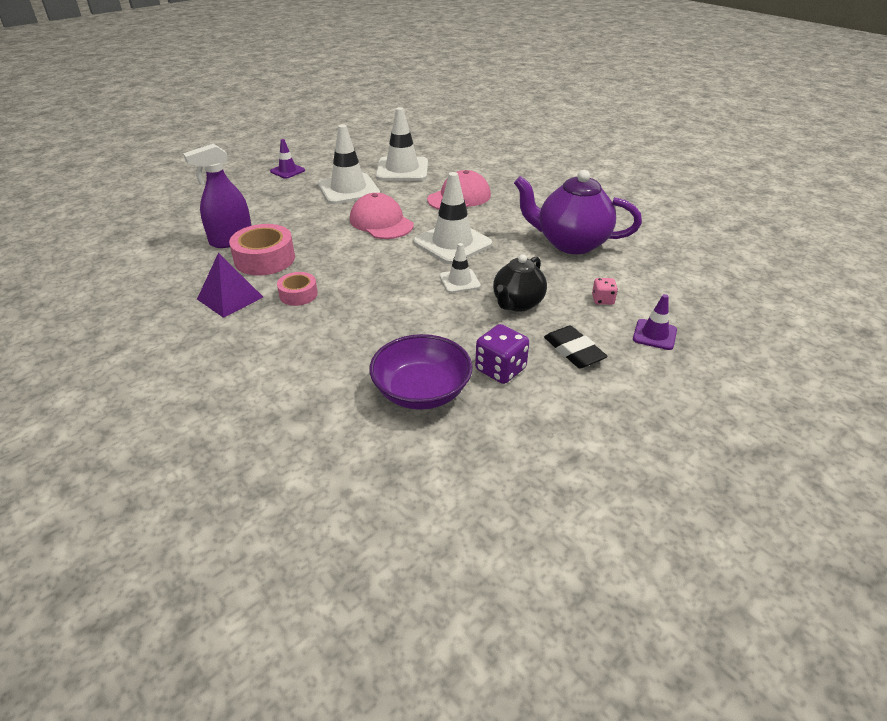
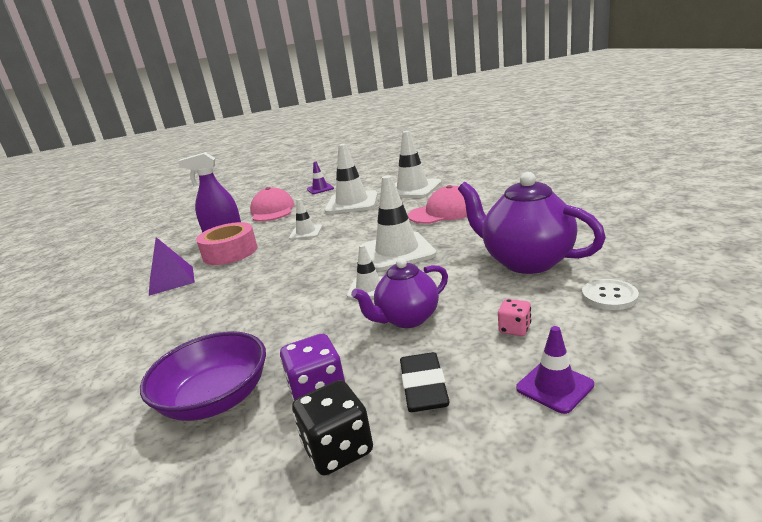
camera: 30 degrees right, 15 degrees down
(298, 294) = (221, 283): pink tape -> none
(332, 229) = (306, 232): none -> white traffic cone
(381, 222) = (351, 229): pink cap -> pink cap (272, 210)
(517, 304) = (407, 319): black teapot -> purple teapot
(552, 401) = (338, 449): none -> black dice
(647, 266) = (609, 296): none -> white button

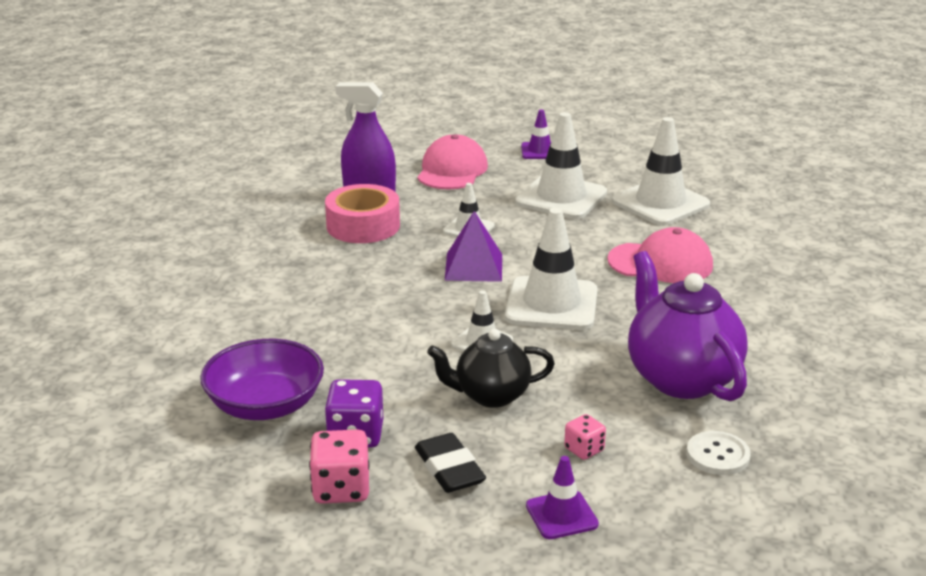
camera: 20 degrees right, 5 degrees up
(171, 280) = (280, 243): purple pyramid -> purple pyramid (474, 267)
(338, 449) = (341, 489): black dice -> pink dice
(407, 319) = (491, 396): purple teapot -> black teapot
(424, 387) = (449, 469): black eraser -> black eraser turned 45 degrees counterclockwise

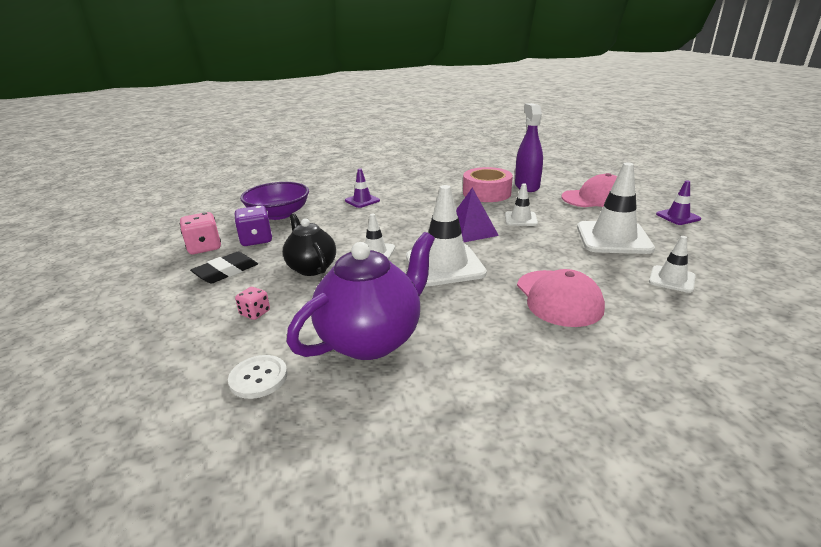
camera: 70 degrees right, 0 degrees up
(561, 515) = (176, 318): purple traffic cone -> purple traffic cone (362, 201)
(660, 203) = (671, 279): white traffic cone -> white traffic cone, size x0.53

